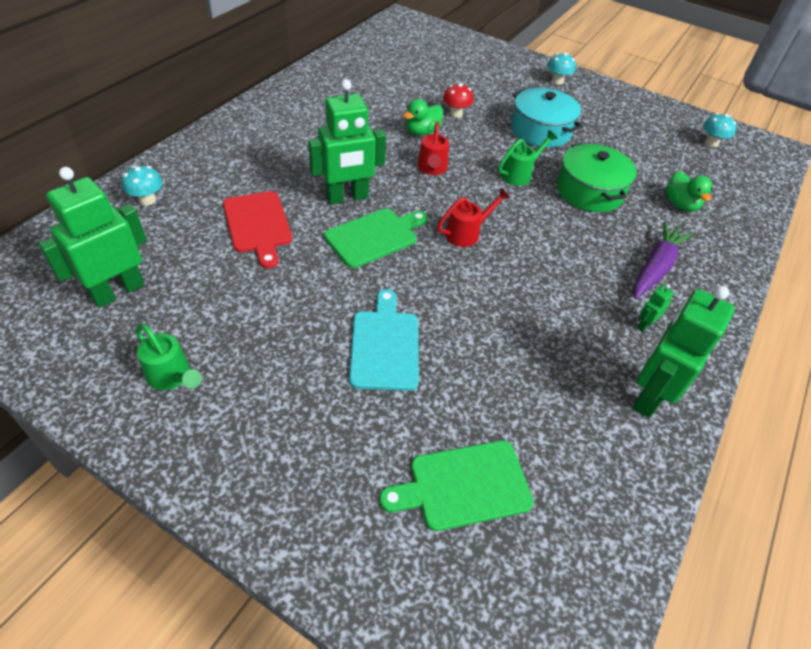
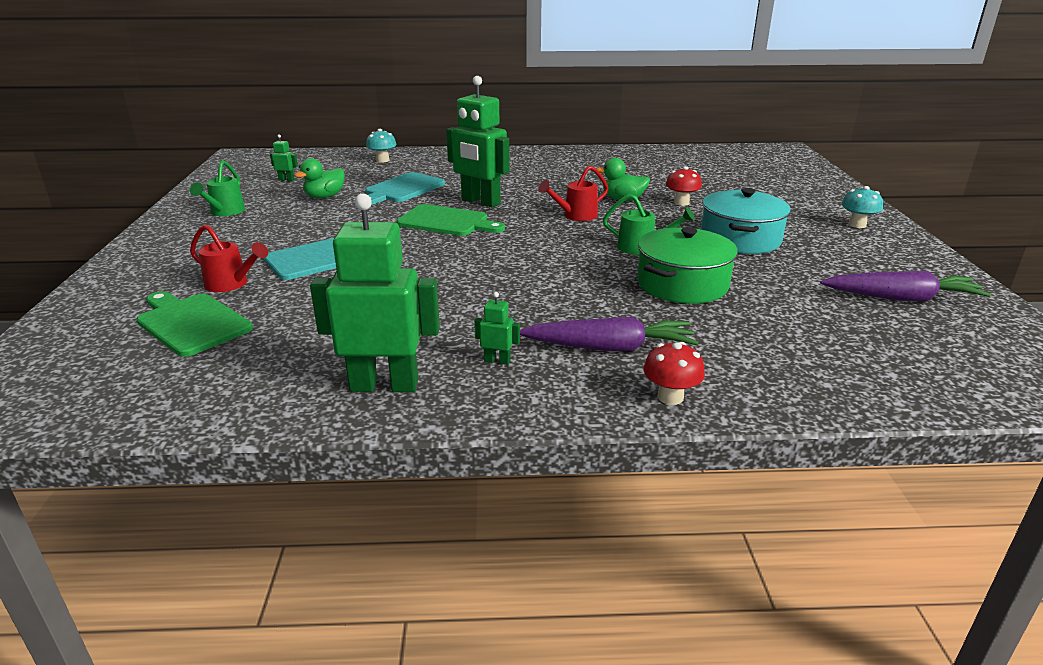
camera: 60 degrees right, 20 degrees down
(118, 291) = (286, 180): green robot -> green robot, size x0.41
(258, 225) = (402, 189): red cutting board -> turquoise cutting board
(467, 233) = (507, 249): red watering can -> red watering can (231, 284)
(662, 133) = (902, 298): none -> purple carrot
(680, 205) = (767, 339): green duck -> green duck (324, 196)
(711, 143) = (965, 334): turquoise mushroom -> none
(725, 276) = (670, 397): none -> red mushroom

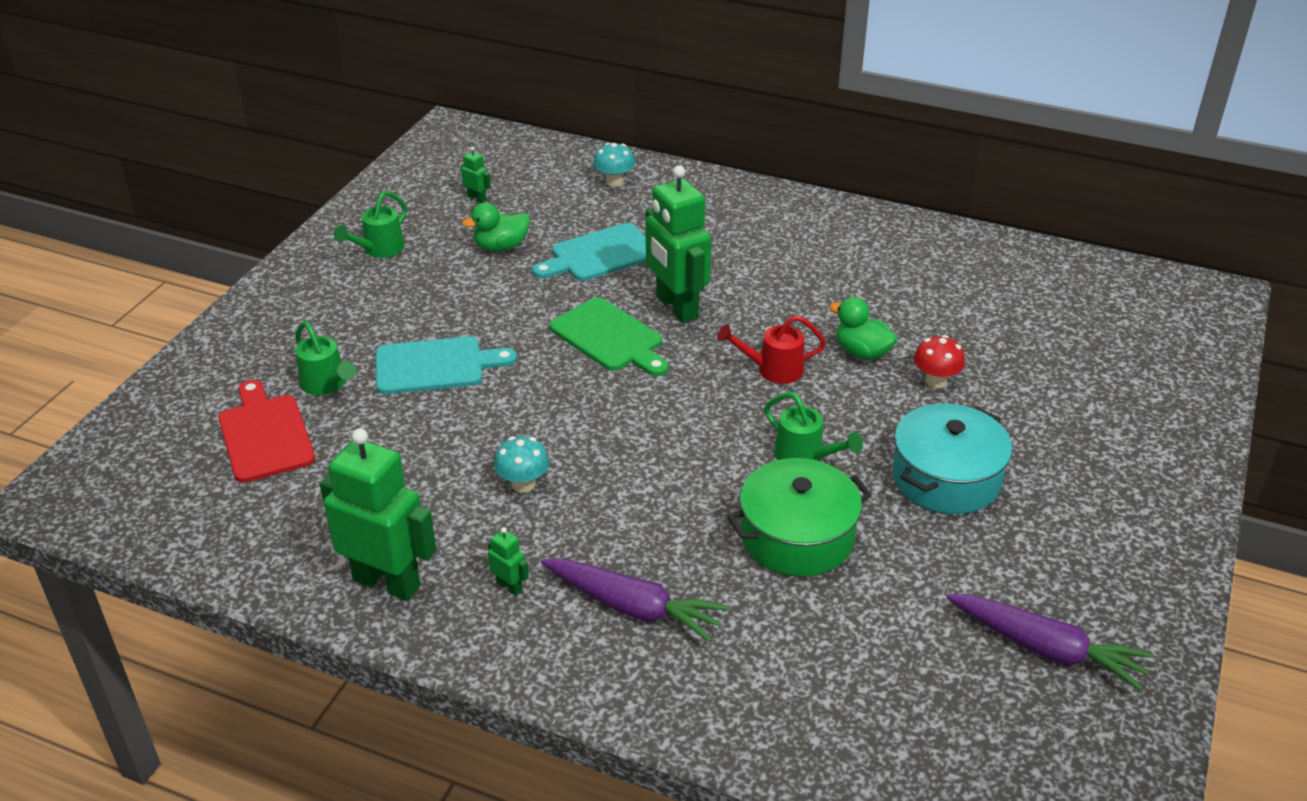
camera: 25 degrees right, 10 degrees up
(191, 323) = (265, 435): green cutting board -> red cutting board
(231, 284) = (326, 384): red watering can -> green watering can
(670, 397) = (638, 695): red mushroom -> none
(857, 225) = (1140, 498): turquoise mushroom -> turquoise mushroom (523, 484)

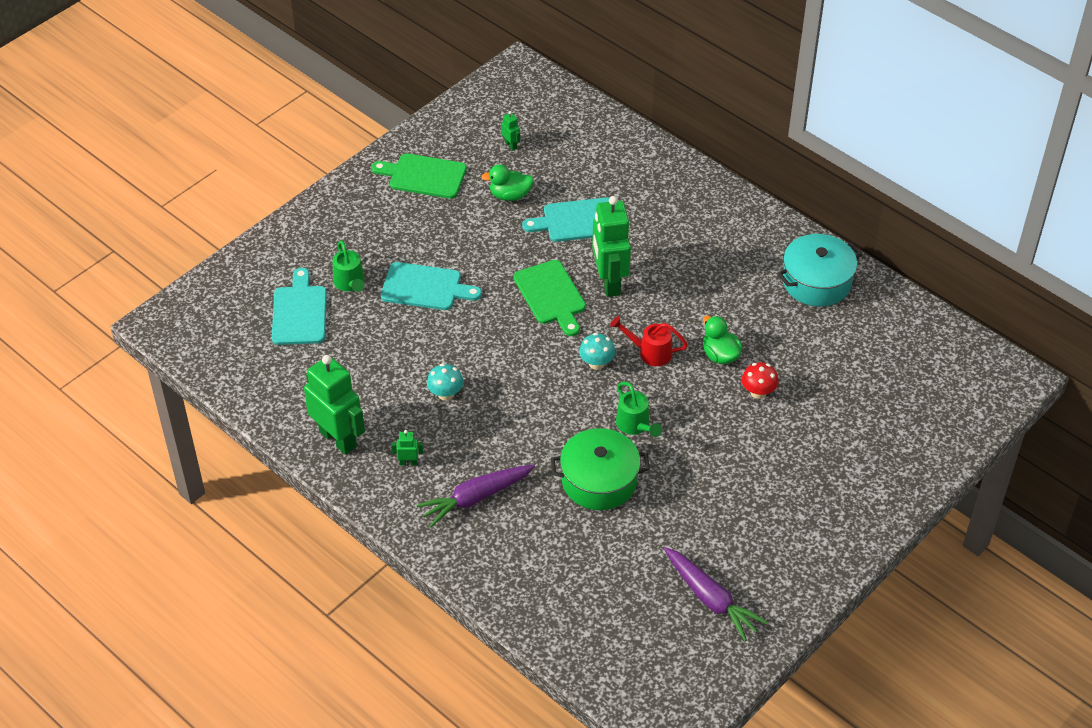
camera: 20 degrees right, 10 degrees up
(265, 435) = (299, 312): red cutting board -> turquoise cutting board
(379, 249) = (424, 176): green watering can -> green cutting board
(509, 586) = (408, 463): green robot -> green robot turned 60 degrees counterclockwise
(614, 182) = (619, 154): turquoise mushroom -> turquoise mushroom (596, 363)
(633, 607) = (475, 498): purple carrot -> purple carrot turned 105 degrees clockwise
(946, 478) = (720, 467): turquoise pot -> turquoise pot (816, 282)

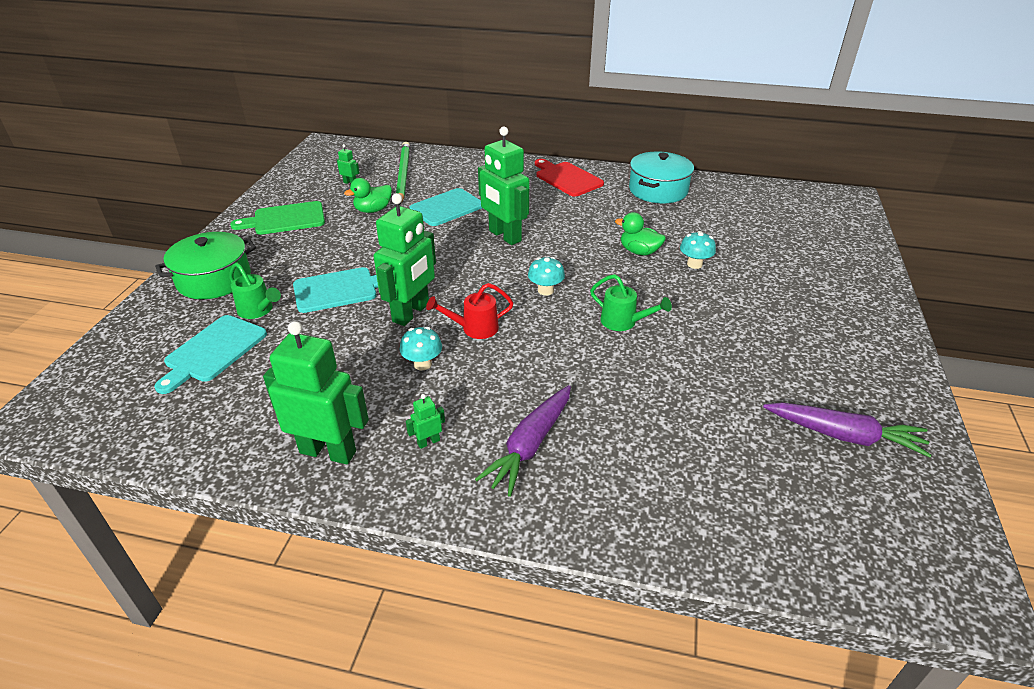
camera: 30 degrees left, 10 degrees down
(299, 312) = (213, 351): turquoise cutting board -> turquoise cutting board turned 120 degrees counterclockwise
(468, 339) = (411, 313): none -> green robot
(551, 295) = (463, 259): green cutting board -> none
(570, 152) = (403, 175): none -> green pencil
(599, 481) = (636, 377): green pot -> green pot (214, 279)
(650, 352) = (583, 268): red watering can -> red watering can (474, 328)
(735, 225) = (567, 178): none -> red cutting board
(758, 392) = (694, 264): red mushroom -> turquoise mushroom

